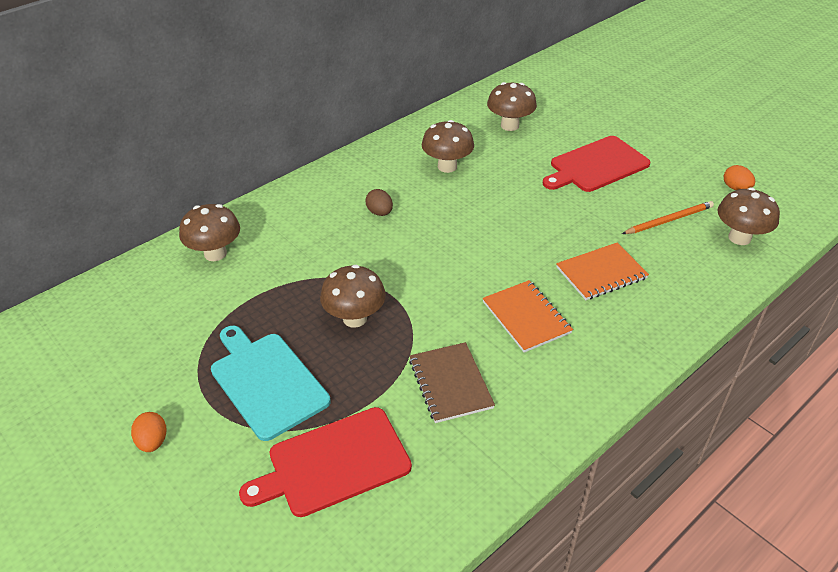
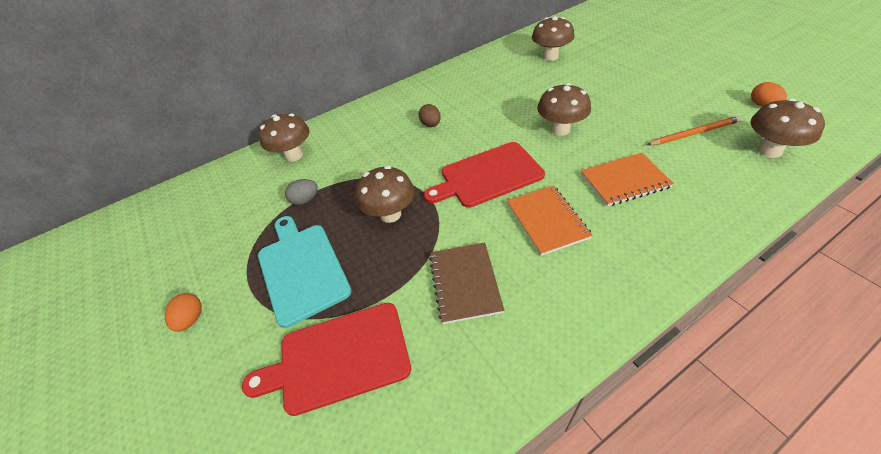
camera: 15 degrees right, 5 degrees up
(247, 306) = (305, 200): none -> grey egg
(447, 166) = (493, 88): brown mushroom -> brown mushroom (560, 129)
(596, 165) = (625, 86): red cutting board -> red cutting board (488, 176)

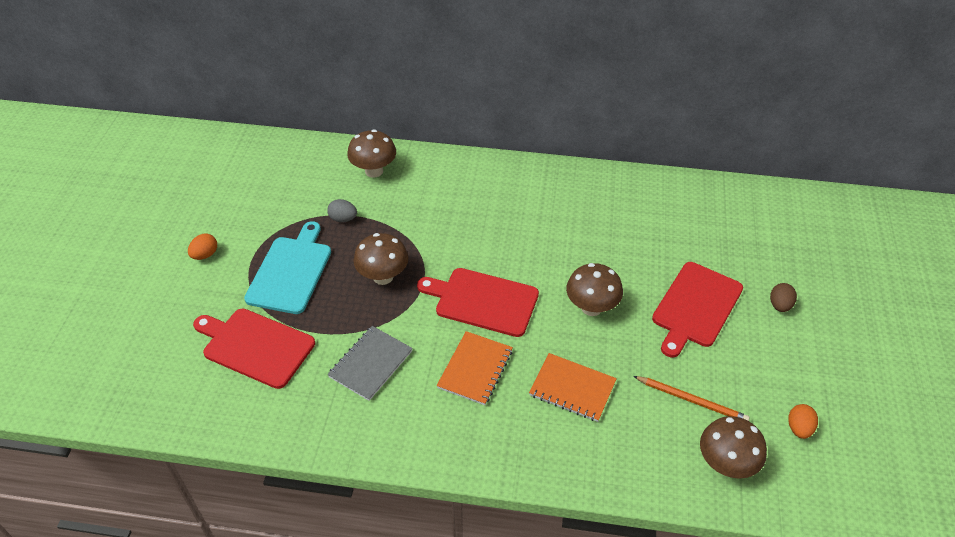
camera: 35 degrees right, 0 degrees up
(431, 125) = (500, 220): brown egg -> brown egg (779, 305)
(464, 283) = (370, 364): brown notebook -> grey notebook
(550, 57) = (695, 227): brown mushroom -> none
(613, 89) = (696, 307): none -> red cutting board

